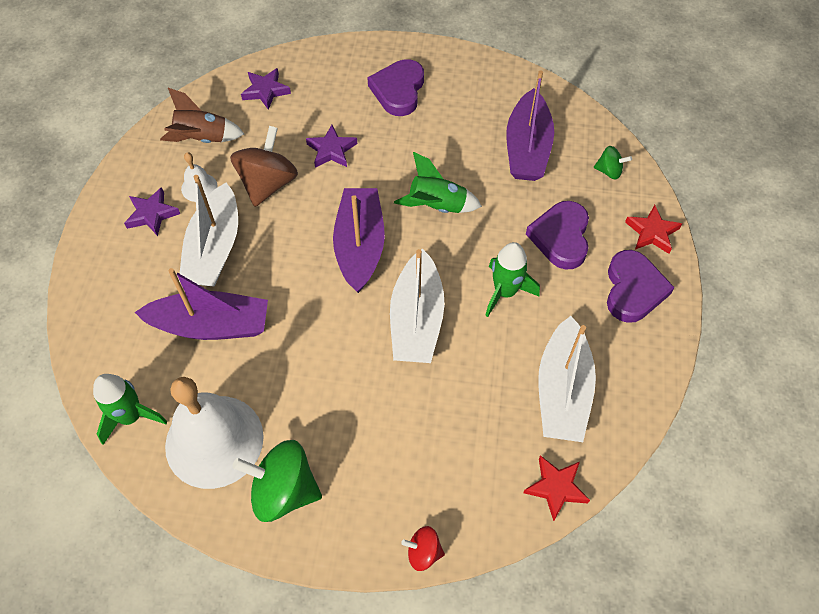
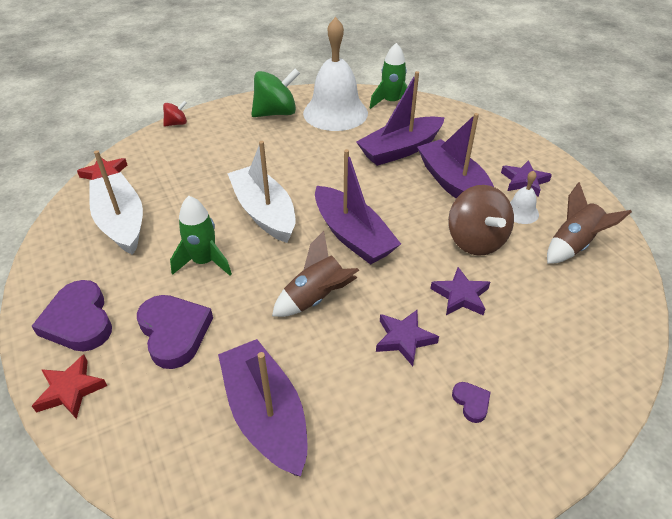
camera: 145 degrees right, 15 degrees down
(215, 248) = (454, 184): white boat -> purple boat
(266, 91) = (591, 317): purple star -> purple star (404, 339)
(398, 90) = (471, 402): purple heart -> purple heart, size x0.46
(437, 206) = (316, 298): green rocket -> brown rocket
(609, 171) = (148, 442): green spinning top -> none

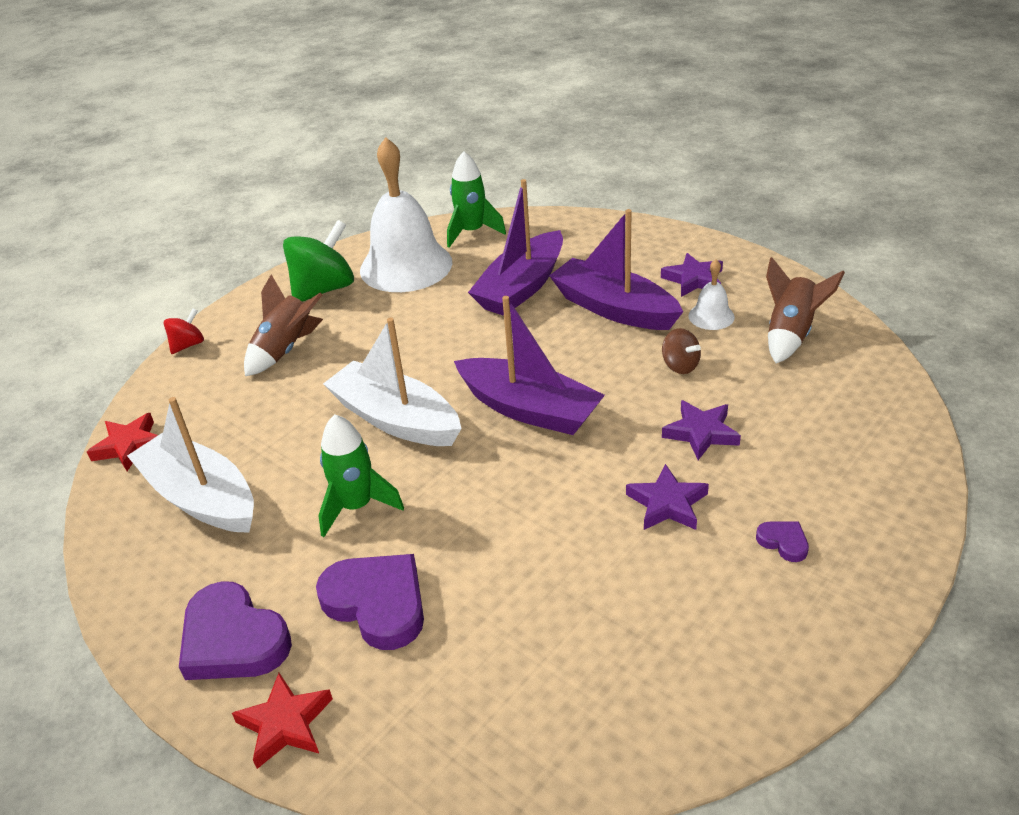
camera: 20 degrees left, 5 degrees down
(266, 415) = (560, 649): purple boat -> none
(316, 298) = (532, 497): brown rocket -> brown rocket (286, 350)
(475, 241) = (680, 366): brown spinning top -> brown spinning top, size x0.51

